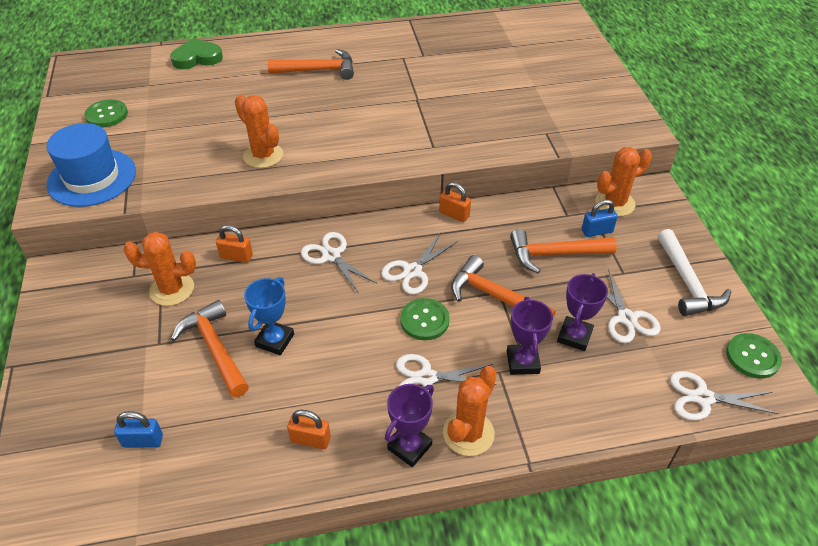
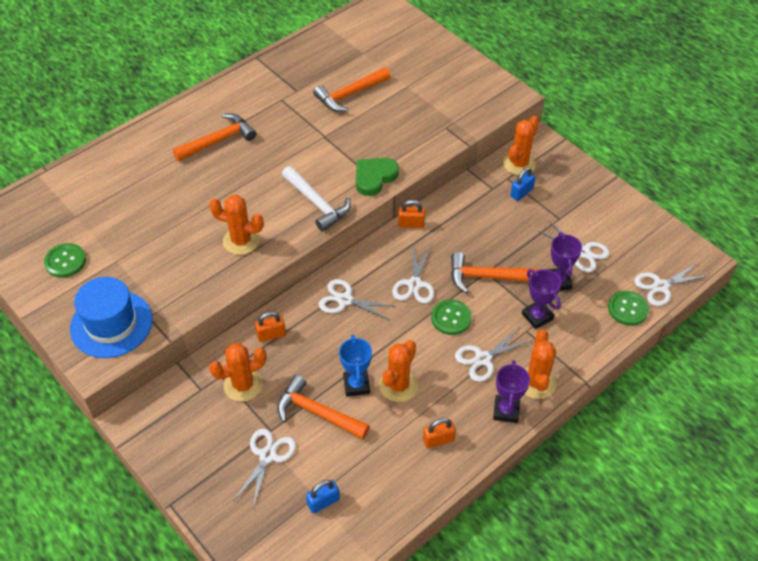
camera: 30 degrees left, 5 degrees up
(134, 366) = (268, 455): none -> white scissors
(197, 58) = (96, 171): green heart -> green heart (374, 177)
(315, 361) = (398, 385): none -> orange cactus
(555, 254) = (504, 224): orange hammer -> orange hammer (350, 94)
(687, 282) = (604, 207): white hammer -> white hammer (317, 203)
(752, 357) = (673, 243): green button -> green button (627, 309)

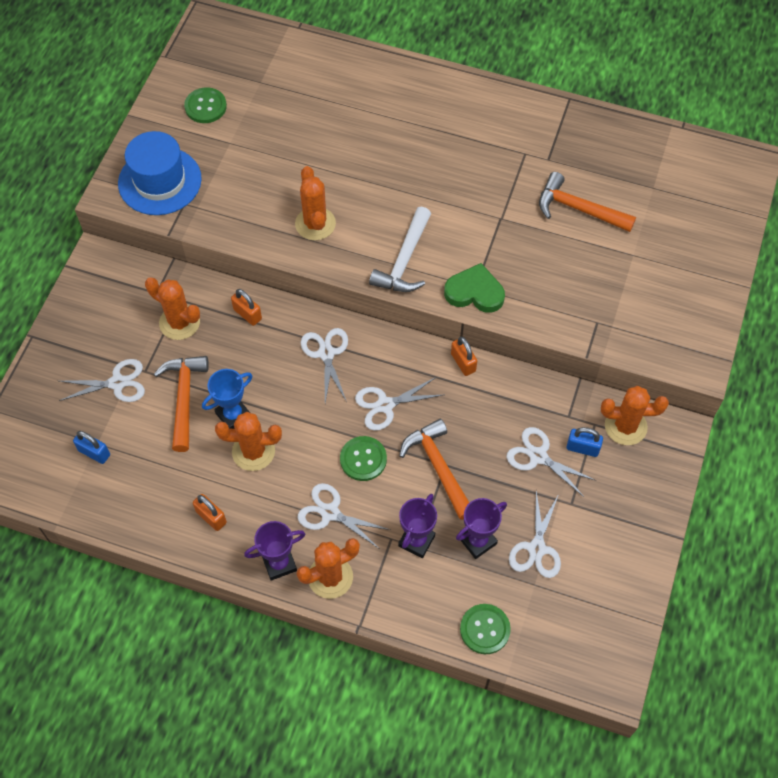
camera: 60 degrees right, 10 degrees up
(218, 140) = (429, 134): orange hammer -> none
(660, 286) = (540, 652): white scissors -> white scissors (538, 456)

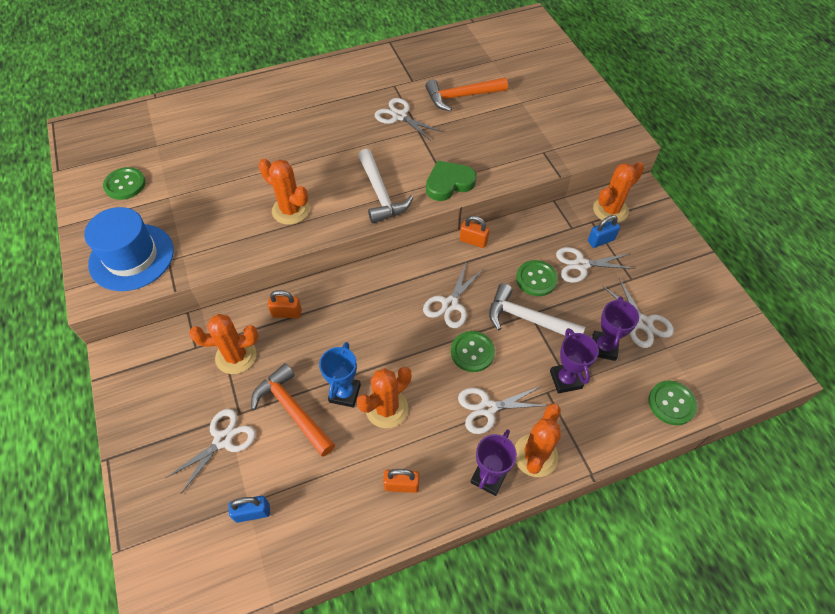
camera: 40 degrees left, 5 degrees down
(326, 353) = (373, 299): white scissors -> white scissors (399, 116)
(438, 467) = (528, 319): orange hammer -> white hammer
(483, 438) = (536, 279): none -> green button

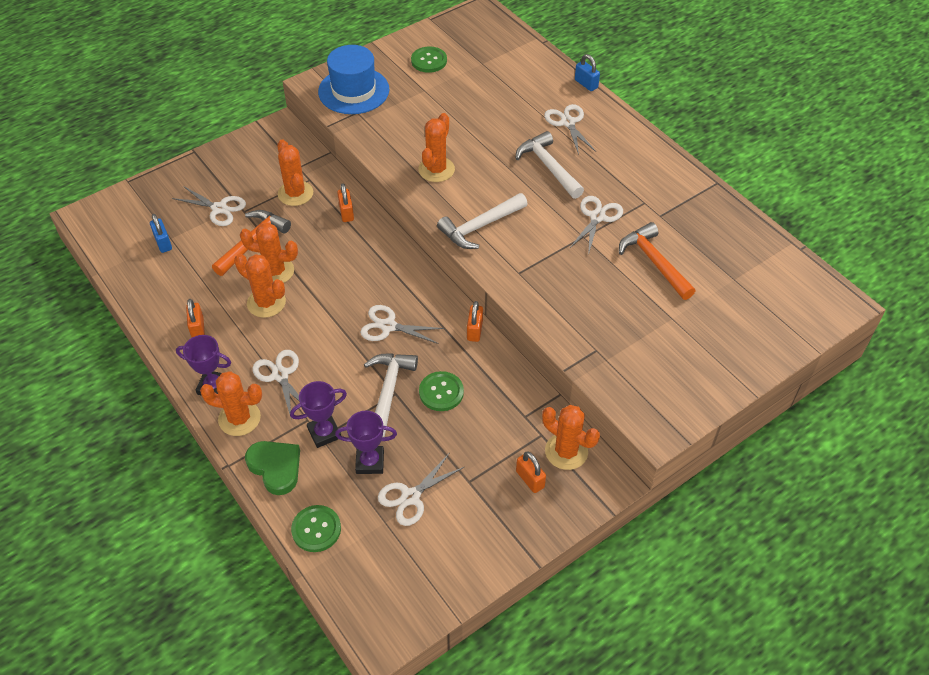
camera: 75 degrees right, 5 degrees down
(325, 131) = (548, 167): none -> white hammer
(344, 393) = (275, 271): blue trophy -> orange cactus
(449, 183) = (514, 276): green heart -> green heart (275, 467)
(472, 352) = (338, 353): green button -> none
(581, 265) = (473, 430): white scissors -> white scissors (568, 122)
(601, 240) = (515, 446): blue padlock -> blue padlock (586, 84)
(634, 238) = (530, 479): none -> orange padlock

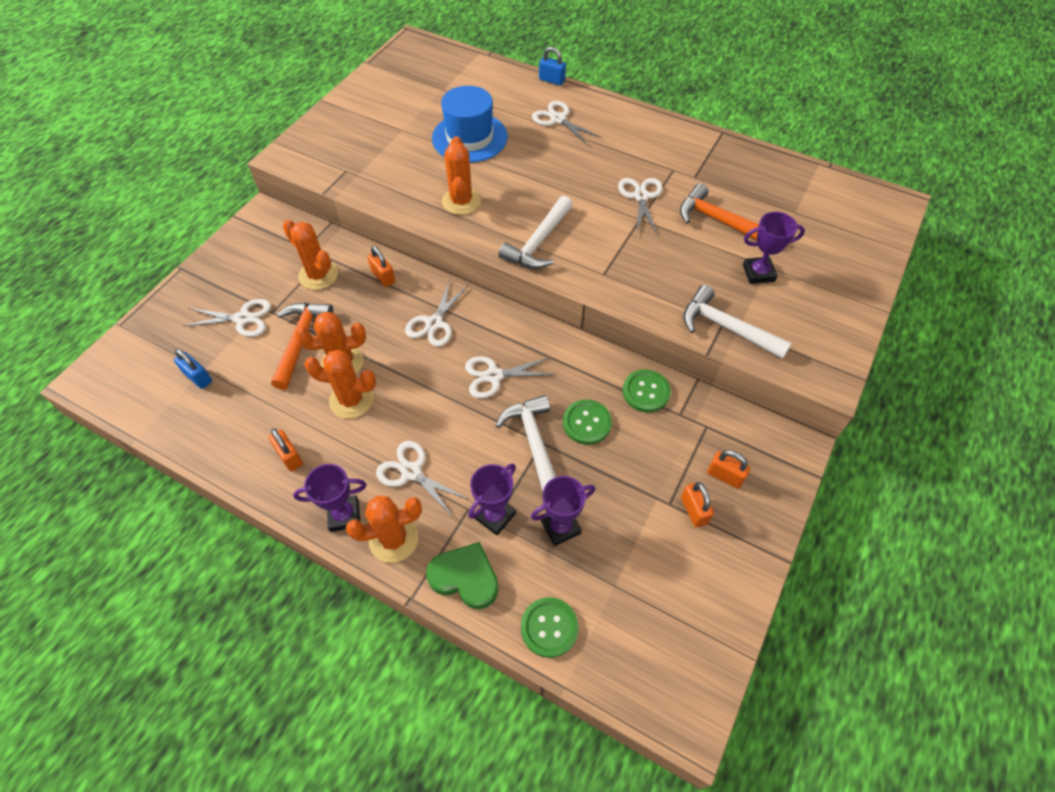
camera: 25 degrees left, 5 degrees up
(353, 91) = (330, 151): blue hat -> blue hat (469, 138)
(410, 497) = (623, 546): white scissors -> white scissors (434, 323)
(429, 61) = (390, 101): green button -> green button (646, 392)
(474, 330) = (580, 348): orange padlock -> orange padlock (694, 510)
(548, 167) = (567, 165): white hammer -> white hammer (726, 327)
(566, 451) = (739, 433): orange cactus -> none
(658, 320) = (758, 273): none -> purple trophy

